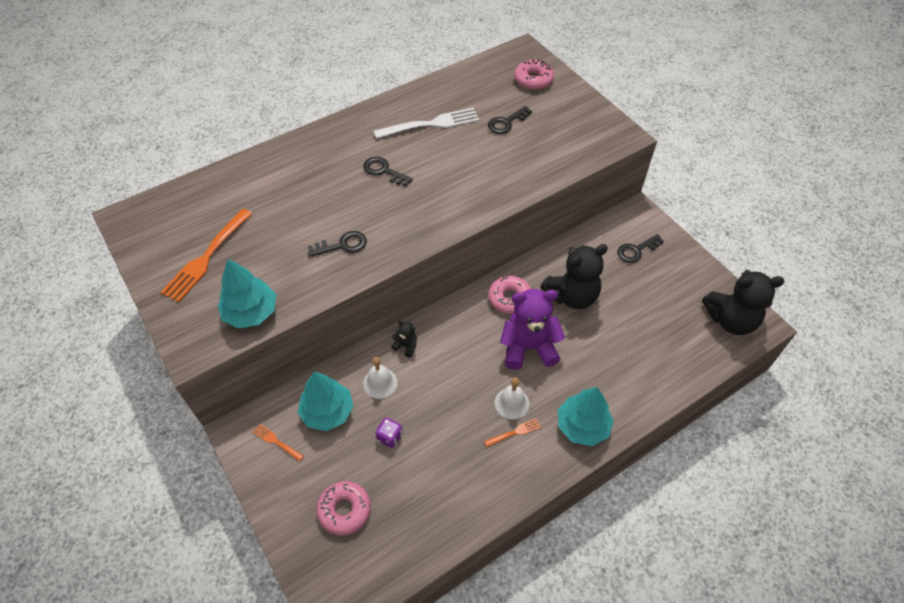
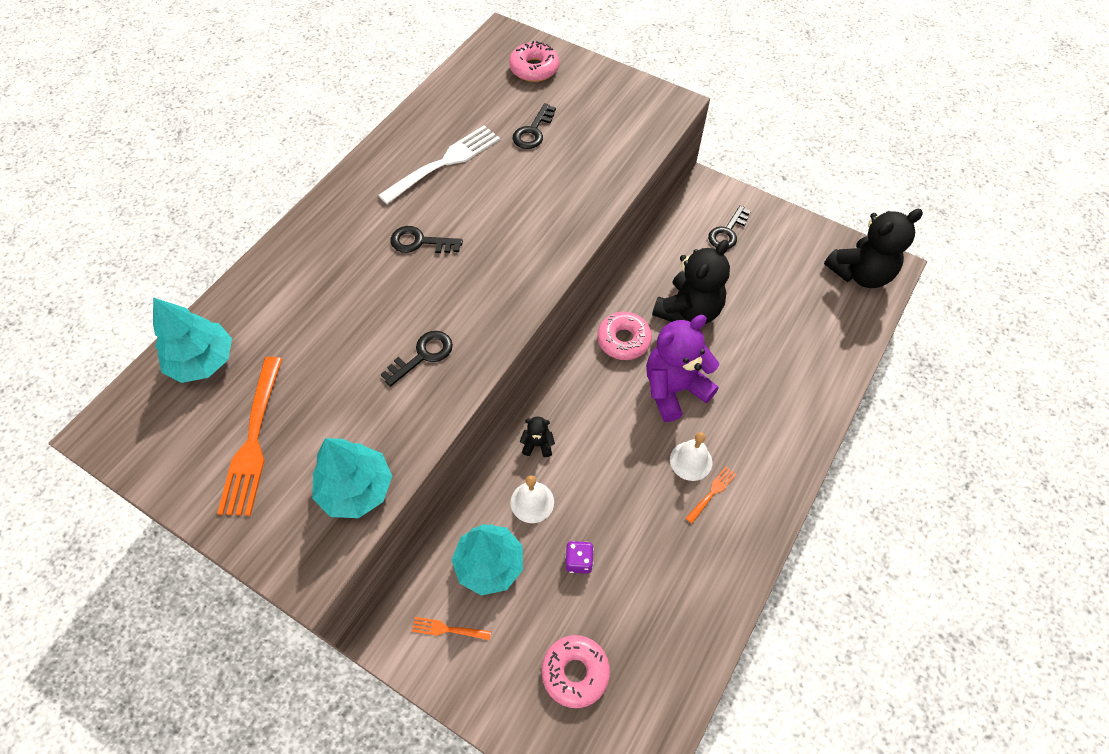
camera: 25 degrees left, 5 degrees up
(582, 426) = (777, 453): turquoise tree -> turquoise tree (203, 361)

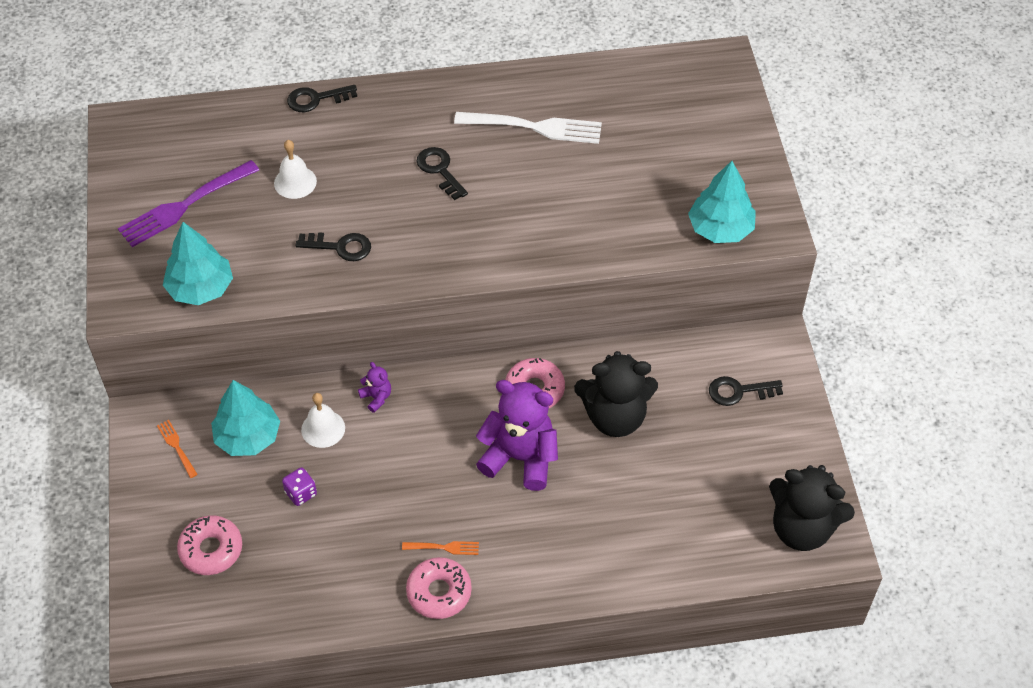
camera: 50 degrees right, 5 degrees down
(203, 361) = (217, 130): turquoise tree -> turquoise tree (720, 229)
(253, 439) = (185, 205): orange fork -> purple fork
(533, 131) = (632, 158): black key -> black key (316, 99)
(534, 68) = (707, 109): pink donut -> pink donut (439, 592)
(537, 444) = (376, 397): black teddy bear -> purple teddy bear
(691, 461) = (460, 513): white bell -> white bell (295, 182)

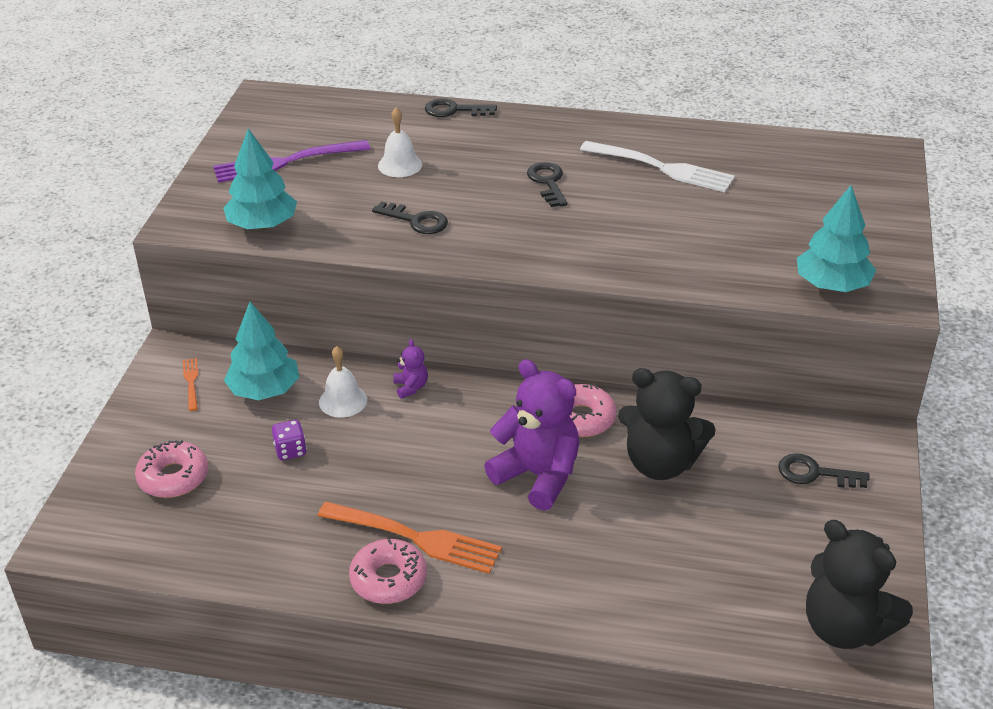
camera: 20 degrees right, 15 degrees down
(443, 548) = (414, 538): orange fork -> orange fork, size x2.12

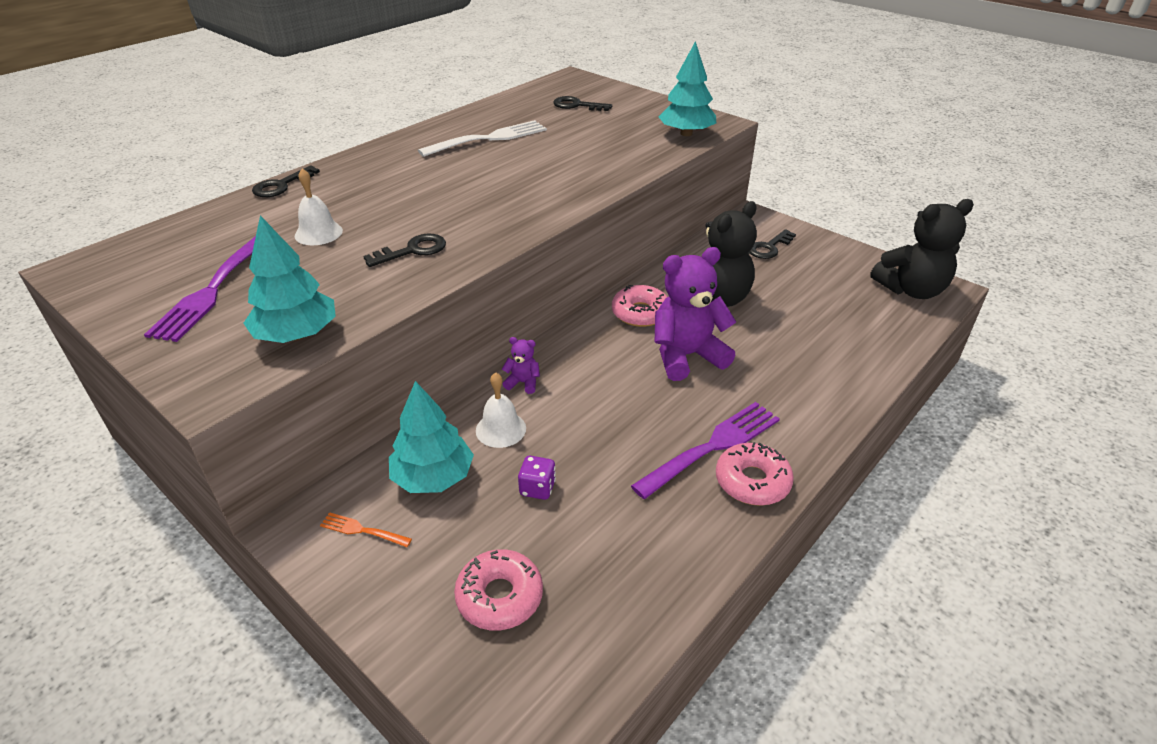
camera: 60 degrees left, 0 degrees up
(414, 538) = (711, 448): orange fork -> purple fork
(548, 182) = (444, 181): black key -> black key (577, 105)

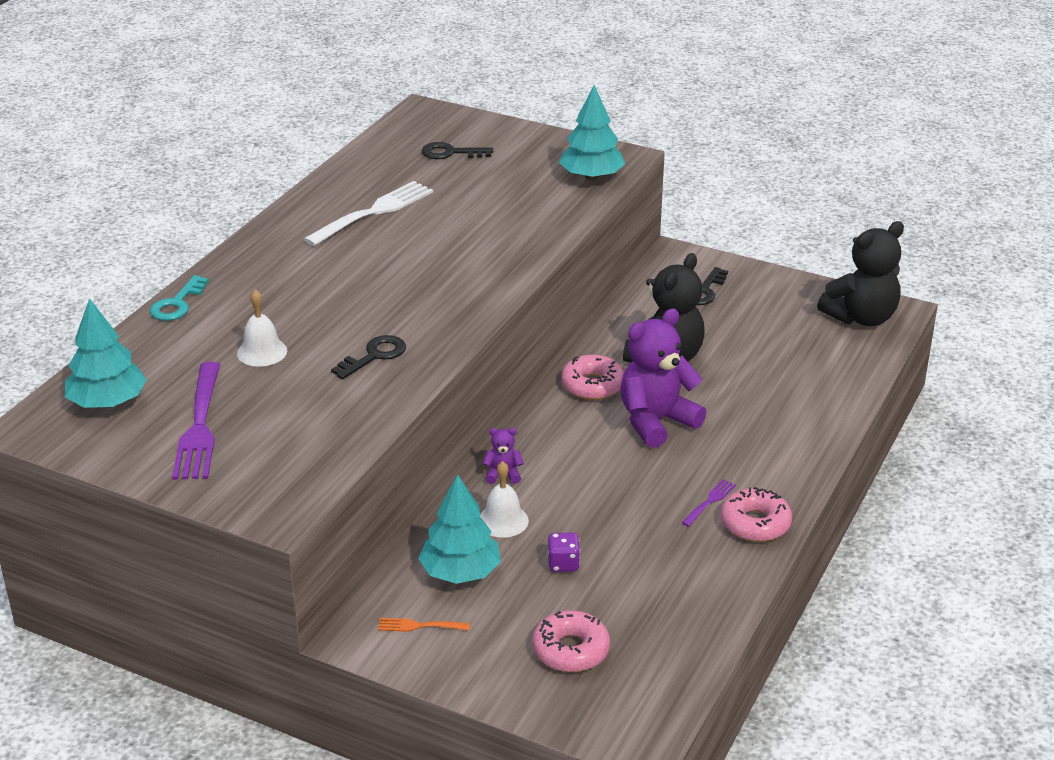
camera: 15 degrees left, 5 degrees down
(281, 186) = (177, 304): black key -> turquoise key
(296, 335) = (319, 454): turquoise tree -> turquoise tree (108, 402)
(711, 448) = (709, 502): purple fork -> purple fork, size x0.47

